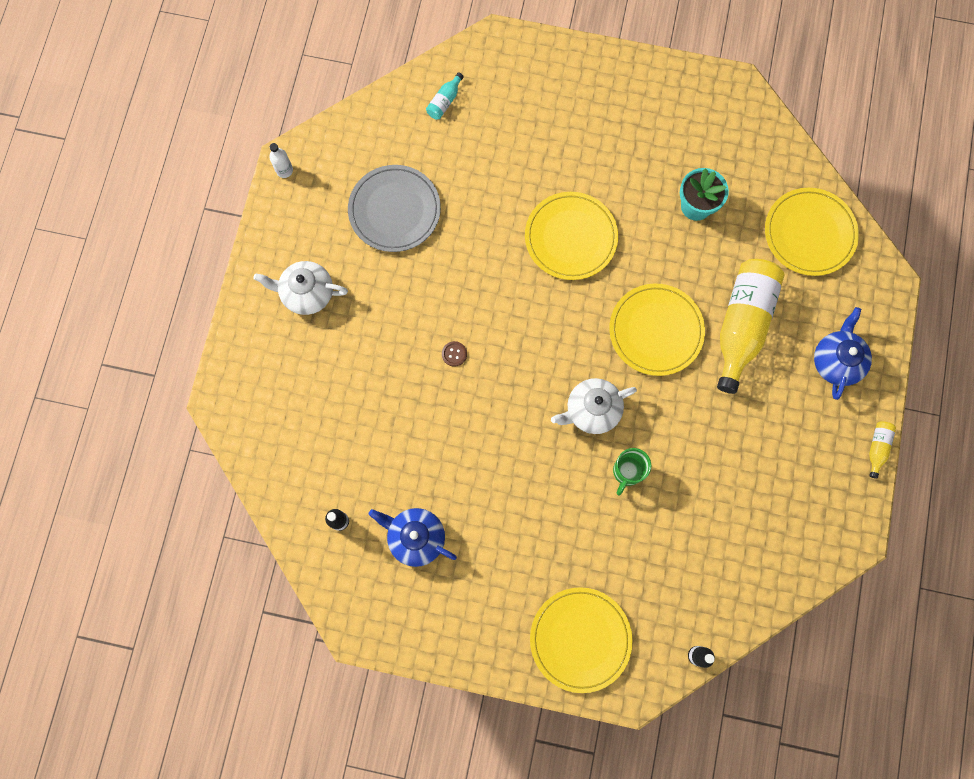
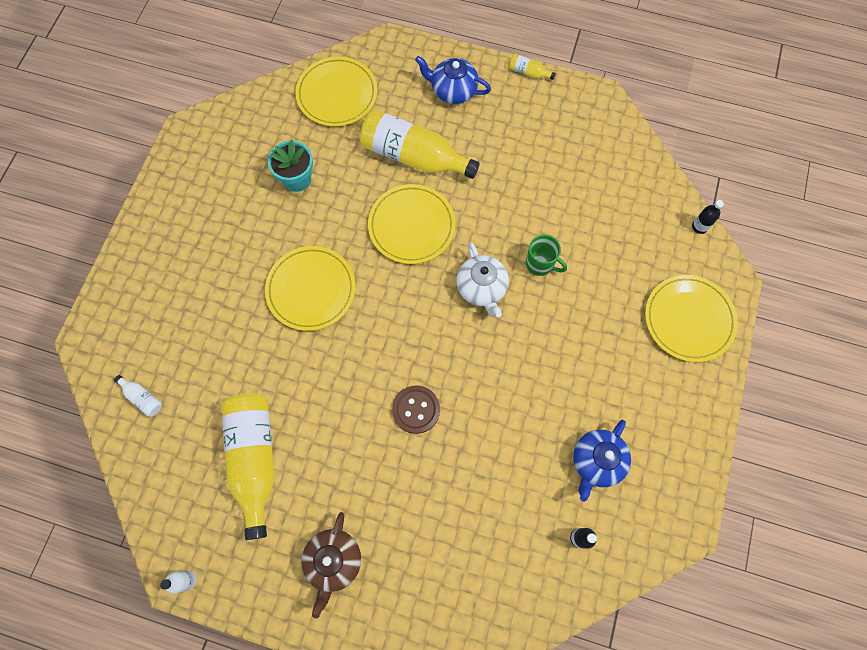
camera: 85 degrees left, 5 degrees down
(306, 293) = (333, 561): white teapot -> brown teapot
(394, 210) = (255, 459): grey plate -> yellow bottle
(445, 101) = (142, 398): turquoise bottle -> white bottle
(454, 354) = (416, 410): brown button -> brown button, size x1.90

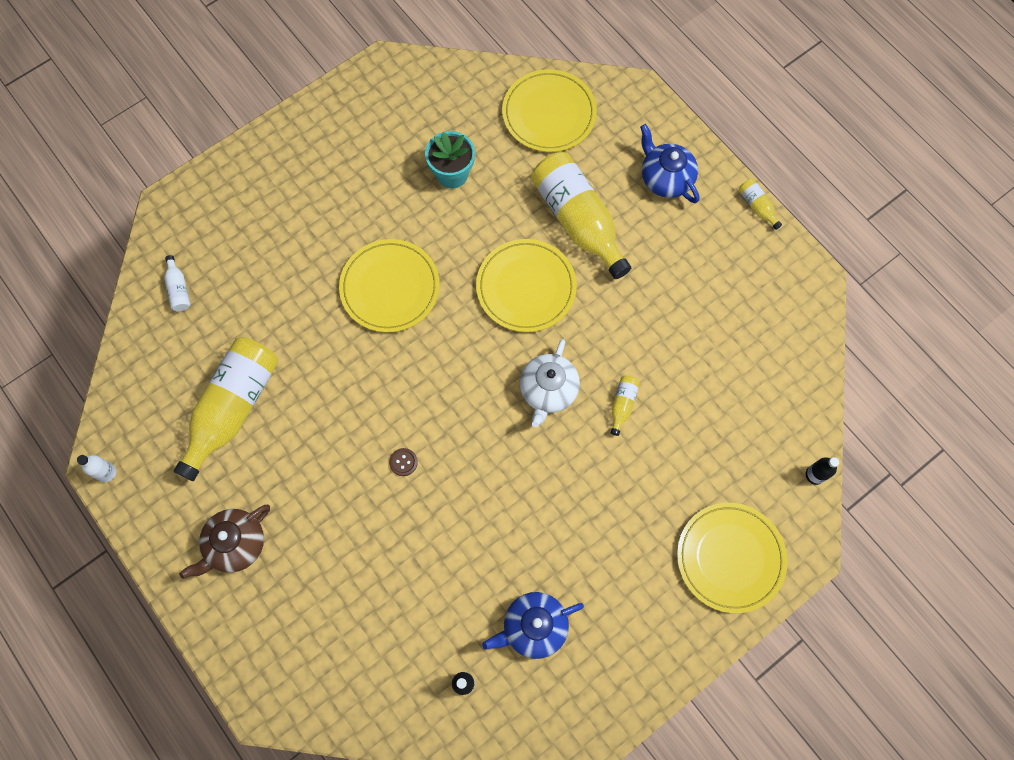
camera: 35 degrees right, 0 degrees up
(416, 410) = (403, 462): brown button -> brown button, size x0.53
(540, 264) = (622, 405): green mug -> yellow bottle

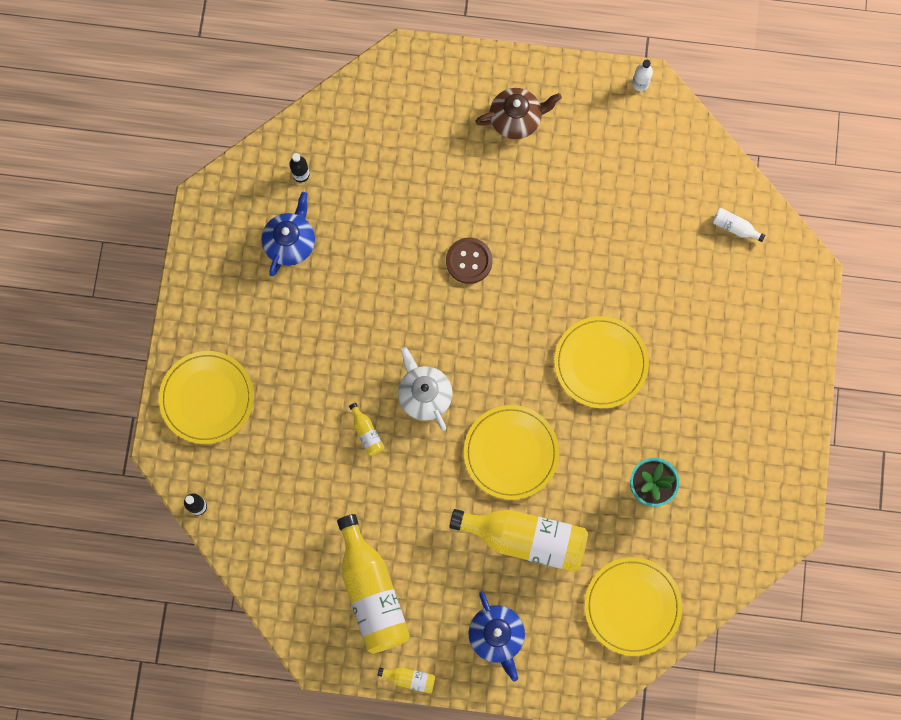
camera: 135 degrees right, 5 degrees up
(233, 408) = (610, 191): yellow bottle -> yellow bottle (371, 591)
(235, 544) = (516, 119): brown teapot -> brown teapot turned 75 degrees clockwise
(403, 462) = (469, 261): brown button -> brown button, size x1.90
(665, 178) = (496, 636): blue teapot -> blue teapot turned 60 degrees clockwise

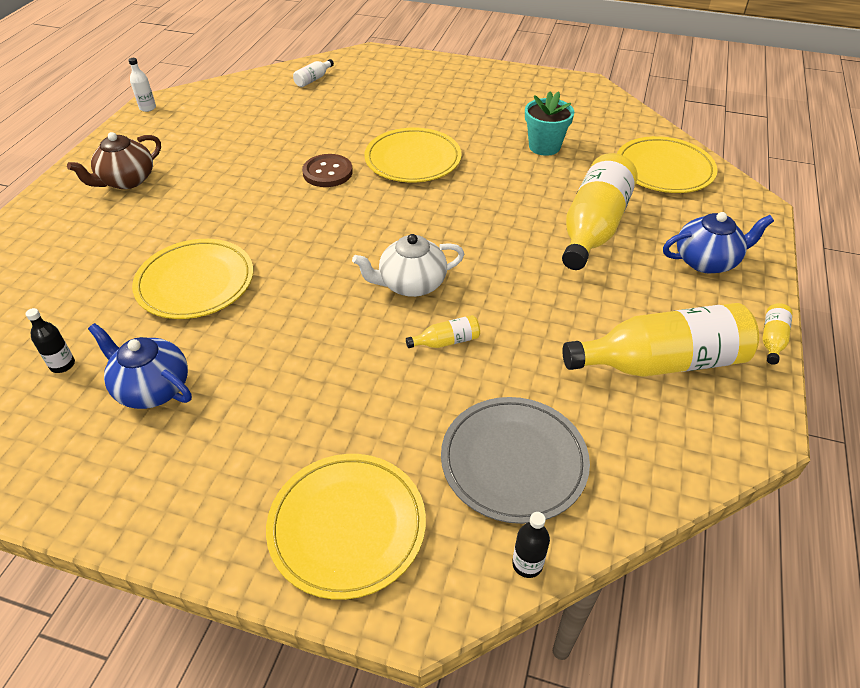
camera: 80 degrees left, 30 degrees down
(268, 492) = (513, 461): none -> grey plate
(469, 261) = (264, 231): brown button -> brown button (327, 172)
(511, 453) = (495, 226): yellow plate -> yellow plate (195, 282)
(516, 119) = (126, 180): brown teapot -> brown teapot turned 135 degrees counterclockwise

